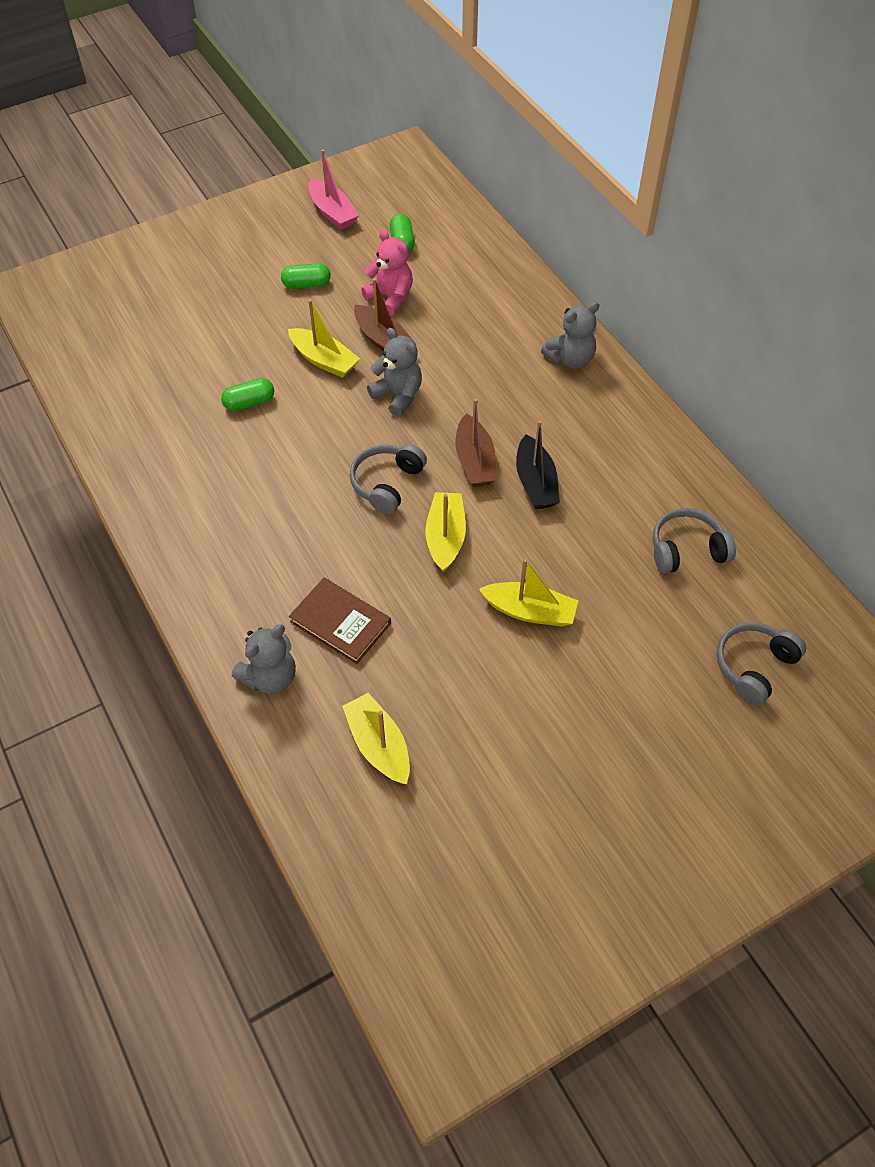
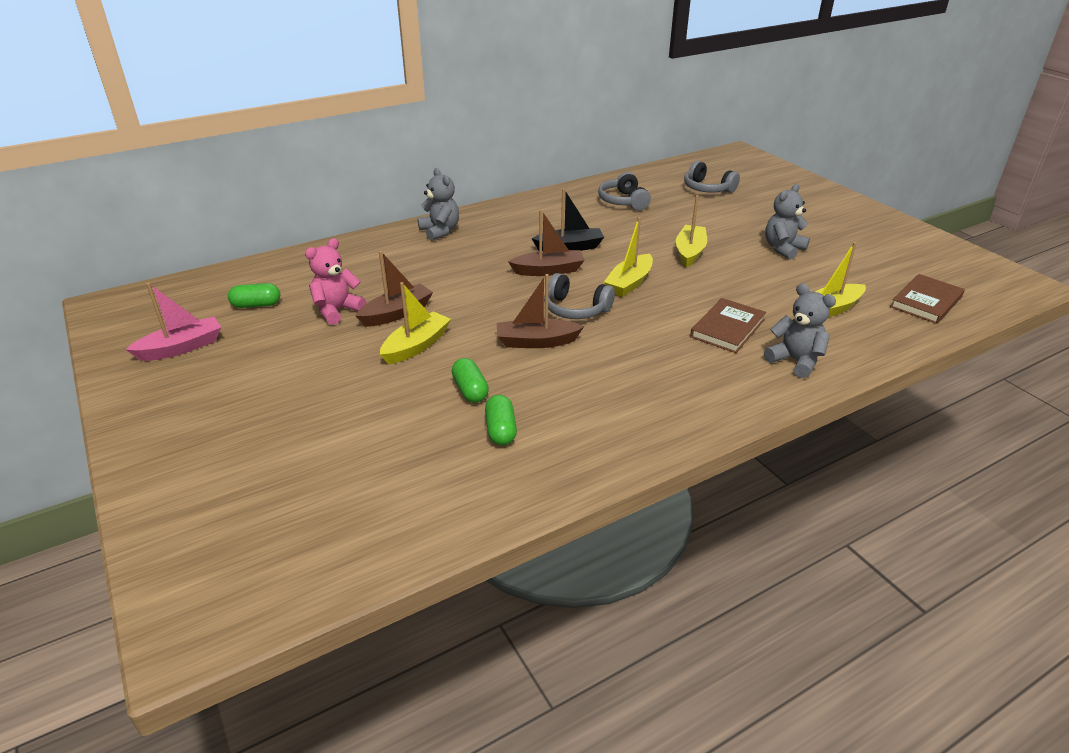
camera: 90 degrees left, 20 degrees down
(306, 284) = (296, 361): green capsule -> green capsule (500, 430)
(325, 449) = (536, 342): none -> brown boat
(394, 874) = (926, 302): none -> brown book
(398, 395) = (470, 305): grey teddy bear -> grey teddy bear (783, 249)
(445, 537) = (629, 283): yellow boat -> yellow boat turned 60 degrees counterclockwise

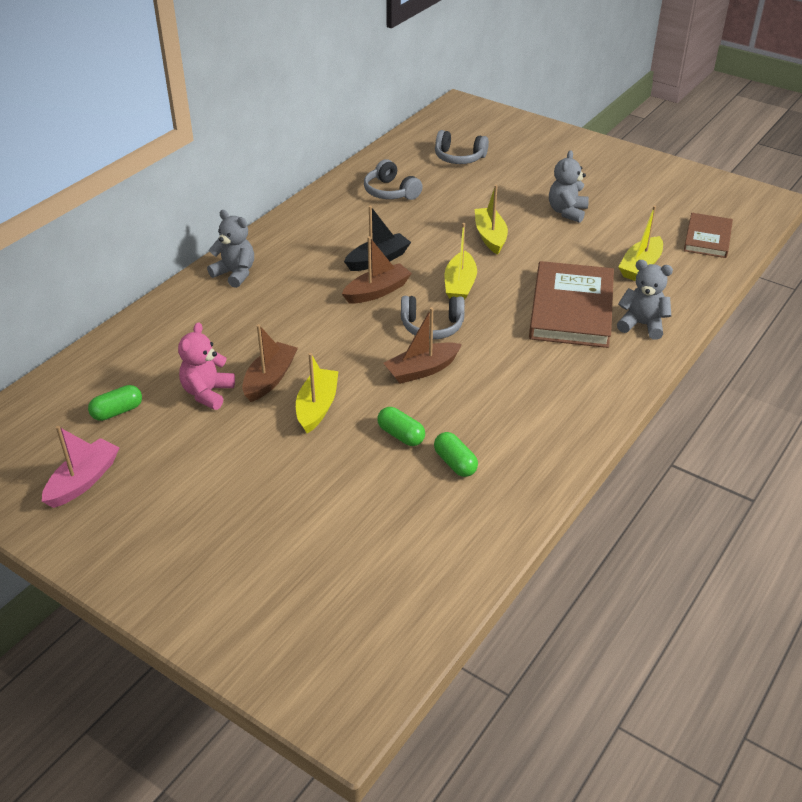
camera: 25 degrees left, 5 degrees up
(727, 328) = (571, 309): brown book -> brown book, size x1.70

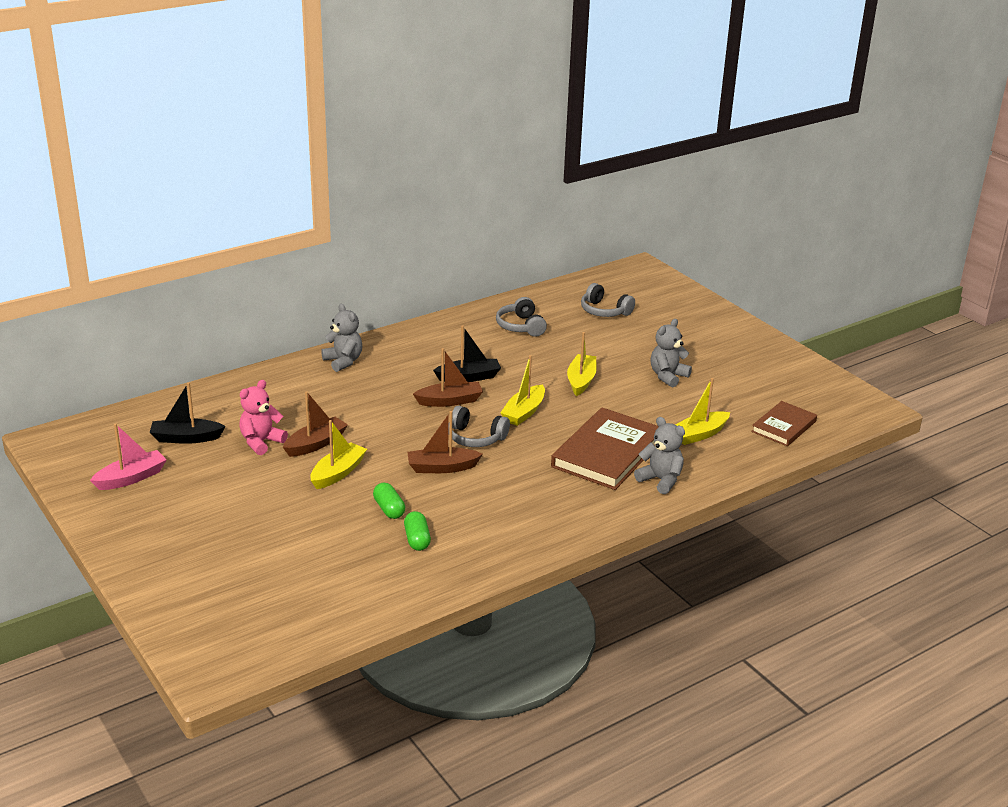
camera: 20 degrees right, 10 degrees down
(117, 411) = (186, 438): green capsule -> black boat

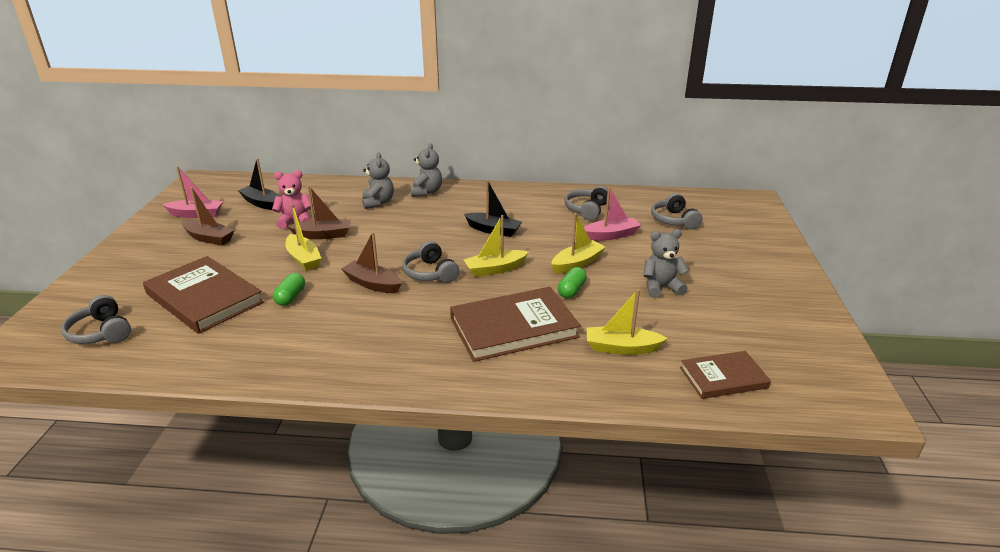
camera: 40 degrees right, 0 degrees up
(268, 614) = (101, 332): none -> grey headphones
(309, 545) = (204, 298): none -> brown book
(338, 473) = (303, 259): yellow boat -> yellow boat turned 75 degrees clockwise
(417, 539) = (269, 328): green capsule -> green capsule (571, 290)
(450, 401) = (454, 241): brown boat -> brown boat (209, 238)
(573, 345) = (610, 235): none -> pink boat
(660, 480) = (526, 372): grey teddy bear -> grey teddy bear (378, 203)

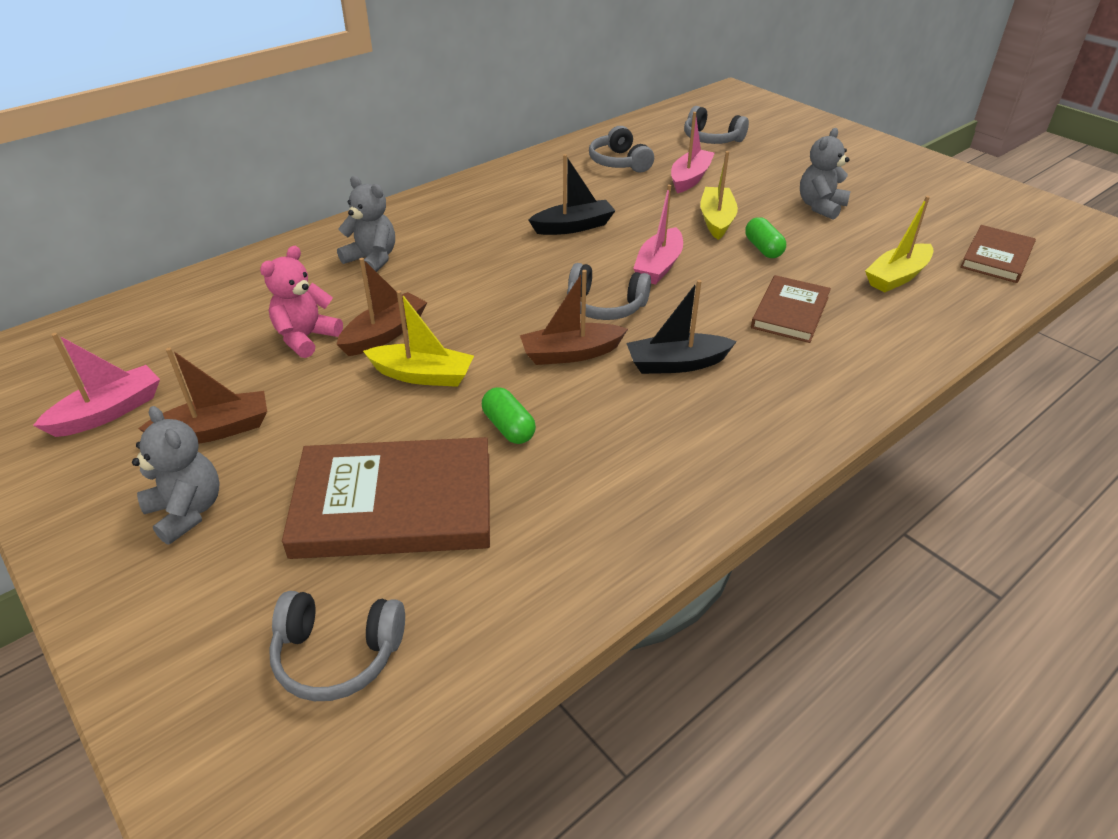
camera: 45 degrees left, 10 degrees up
(262, 203) = (196, 341): black boat -> black boat (676, 364)
(426, 192) = (407, 219): grey teddy bear -> grey teddy bear (187, 511)
(495, 269) = (658, 266): yellow boat -> pink boat
(513, 328) = (790, 312): brown book -> brown book, size x0.59

